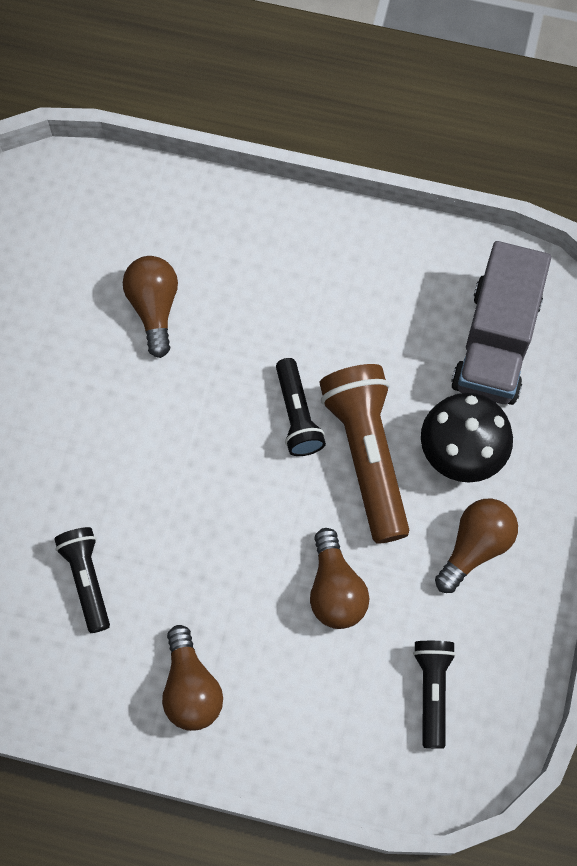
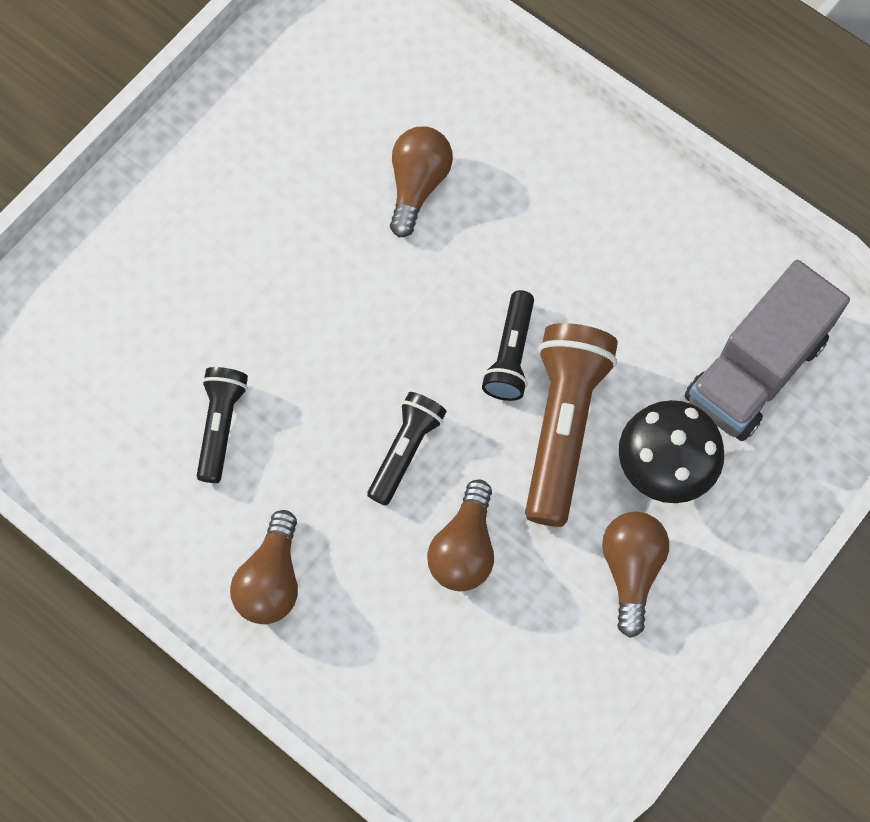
camera: 25 degrees right, 0 degrees up
(432, 691) = (514, 697): black flashlight -> black flashlight (405, 451)
(475, 546) = (631, 570): brown light bulb -> brown light bulb turned 60 degrees counterclockwise

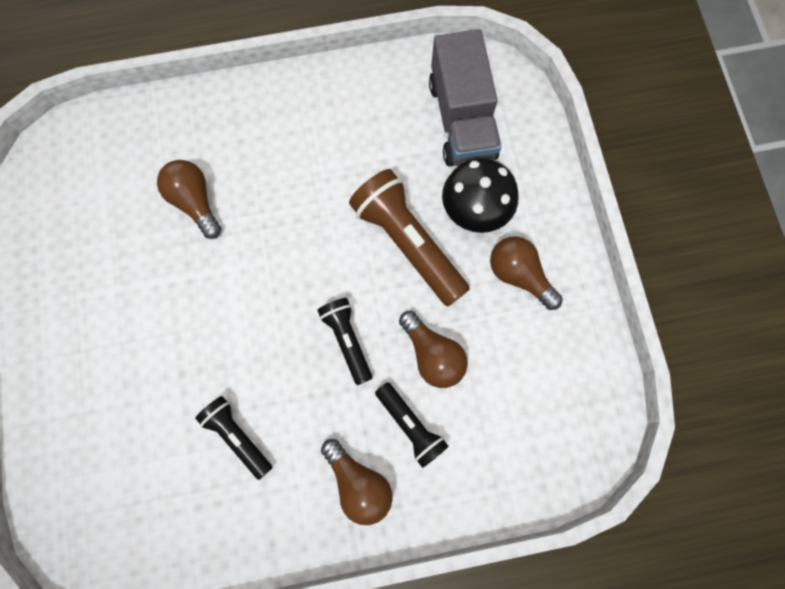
camera: 50 degrees left, 5 degrees up
(511, 355) = (342, 236): black flashlight -> black flashlight (410, 426)

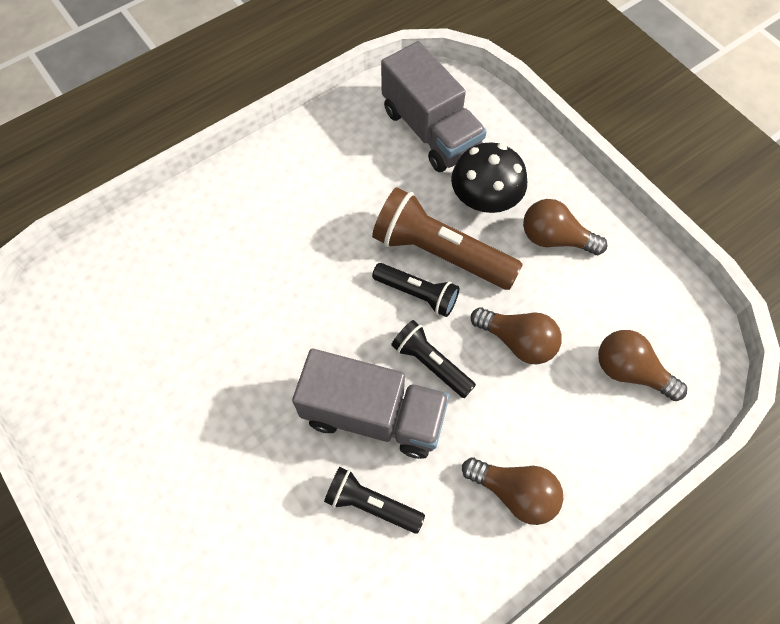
camera: 25 degrees left, 10 degrees down
(195, 202) = (214, 301): brown light bulb -> brown light bulb (630, 371)
(276, 363) = (373, 415): none -> grey truck
(410, 426) = (533, 414): black flashlight -> black flashlight (417, 294)

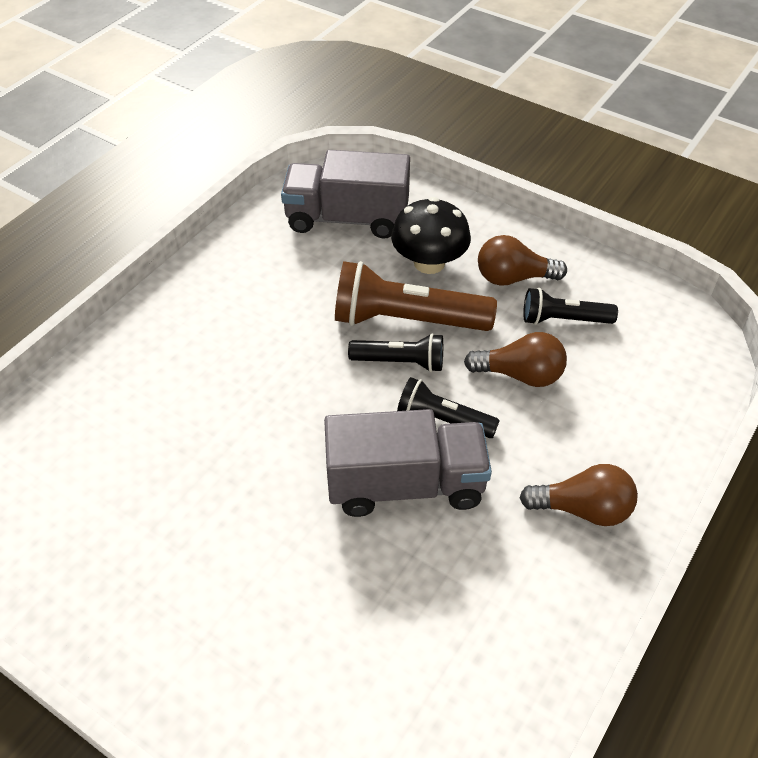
camera: 20 degrees left, 15 degrees down
(371, 504) = (442, 569): black flashlight -> black flashlight (563, 320)
(430, 130) = (347, 219): grey truck -> grey truck turned 150 degrees clockwise
(630, 371) = (639, 369): brown light bulb -> none

